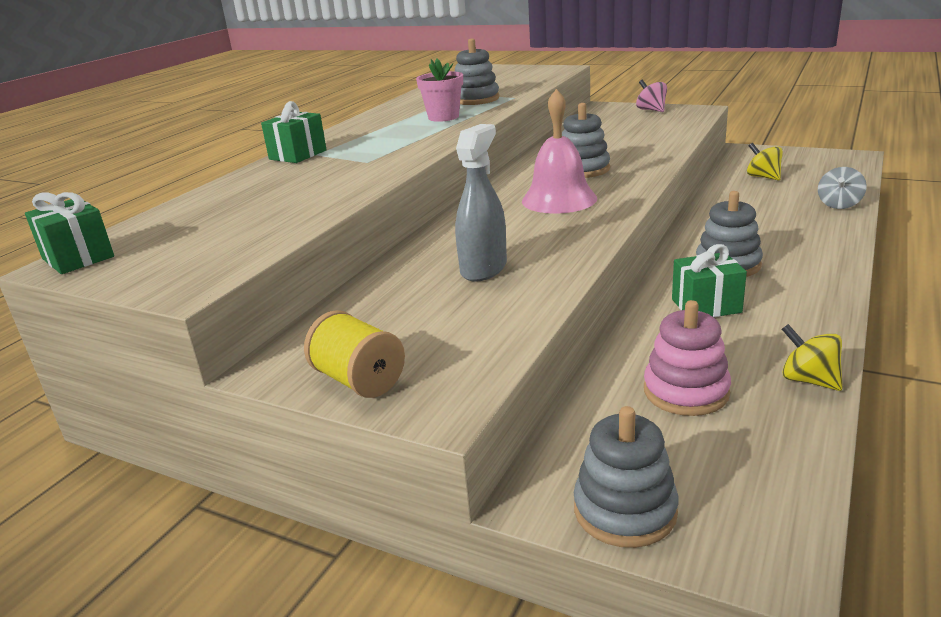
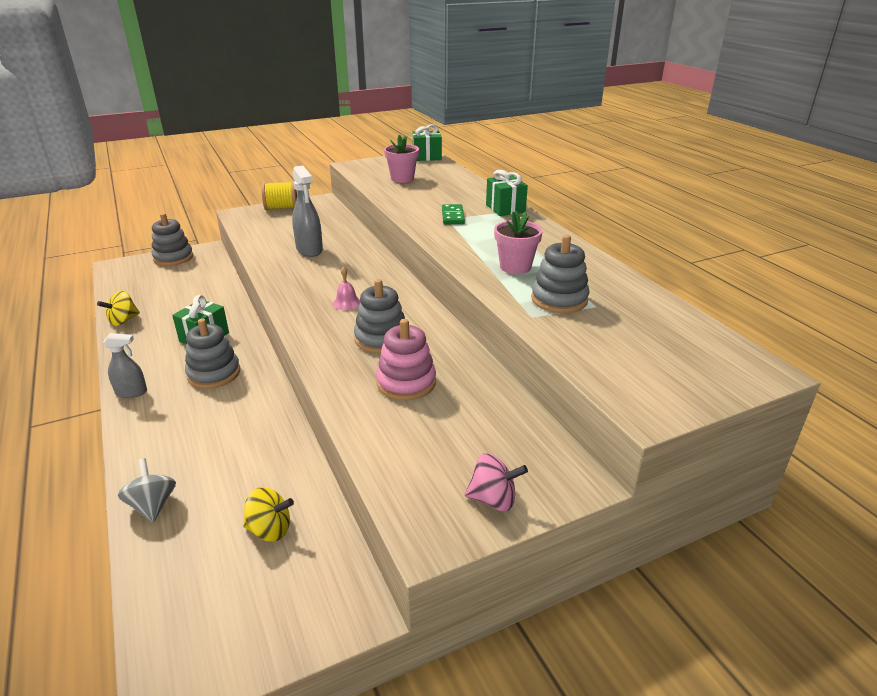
camera: 125 degrees right, 5 degrees up
(236, 227) = (402, 179): none -> pink flower pot
(357, 161) = (452, 216): none -> green domino
(559, 199) = (346, 303): pink bell -> pink bell, size x0.45
(686, 391) = (180, 294): pink stacking toy -> pink stacking toy (406, 382)
(808, 380) = (123, 321): yellow spinning top -> yellow spinning top turned 135 degrees clockwise
(830, 278) = (131, 392): none -> grey spray bottle

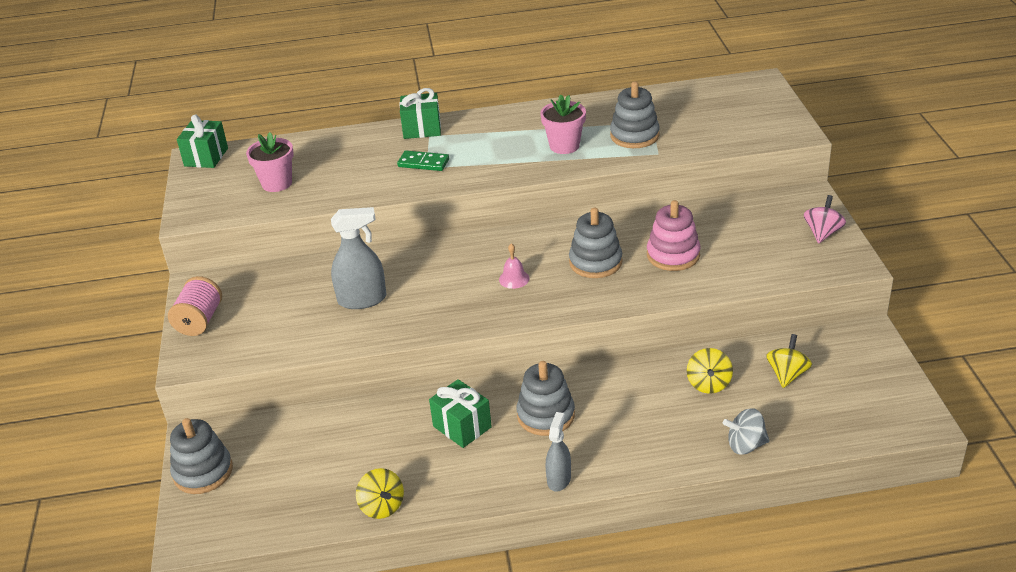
camera: 70 degrees left, 5 degrees up
(254, 466) = (708, 384): none -> yellow spinning top
(281, 208) = (200, 321): yellow spool -> pink spool

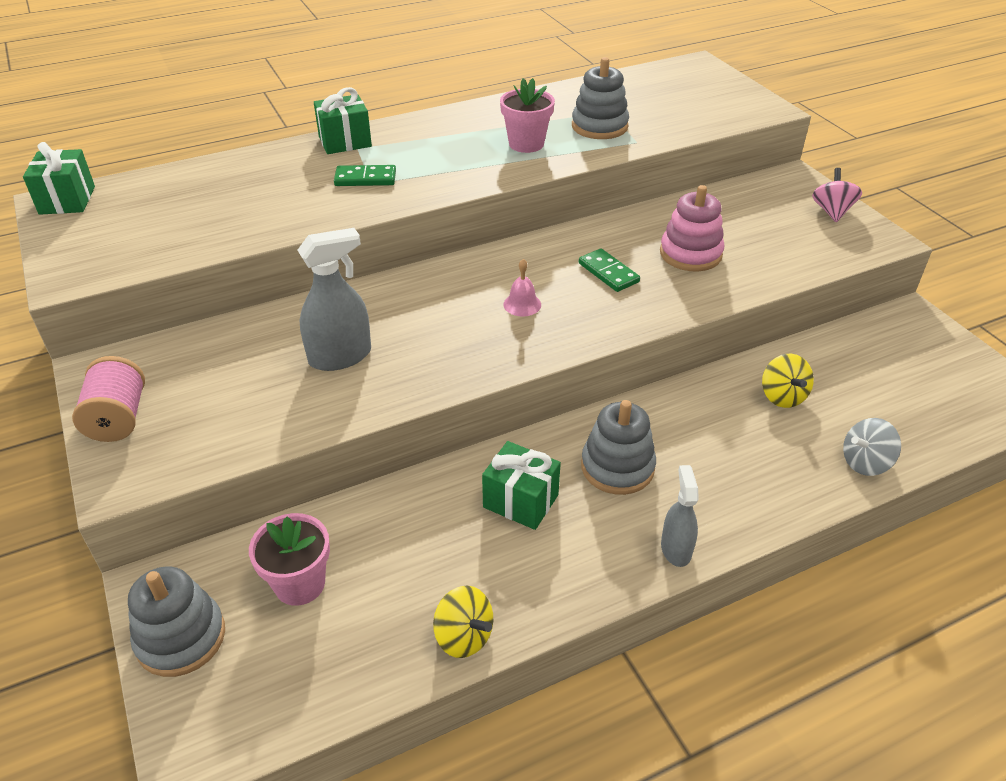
camera: 20 degrees left, 5 degrees up
(277, 183) = (180, 222): pink flower pot -> pink flower pot (300, 584)
(595, 262) = (608, 273): grey stacking toy -> green domino
(787, 374) = (858, 371): yellow spinning top -> none

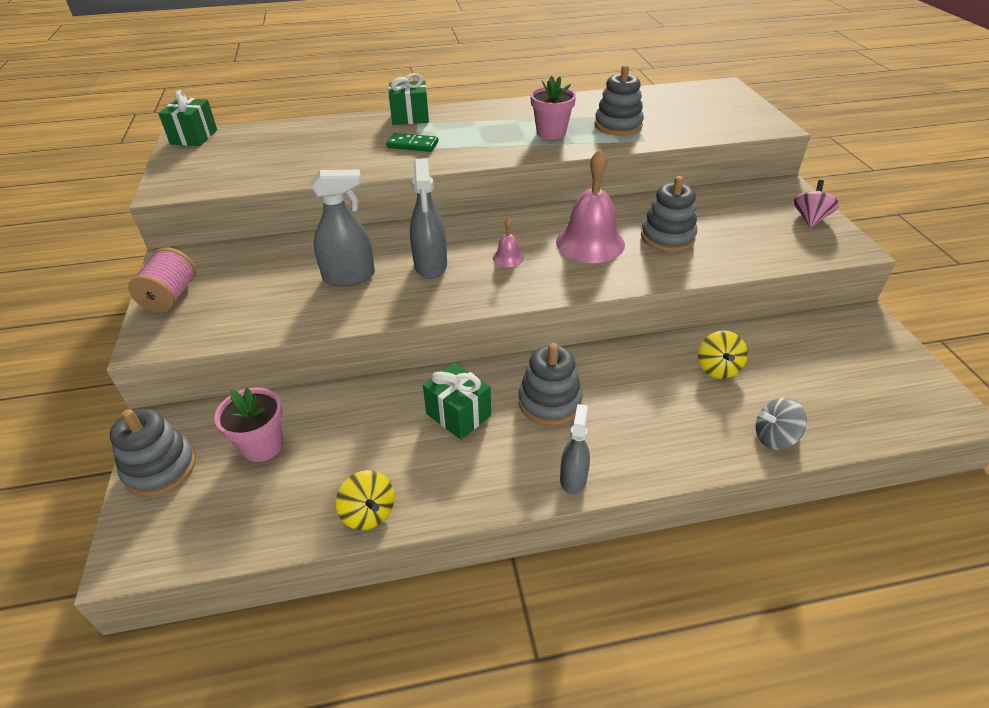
camera: 15 degrees right, 0 degrees up
(434, 327) = (430, 265): none -> grey spray bottle
(608, 273) = (590, 243): green domino -> pink bell
(690, 254) = (667, 237): pink stacking toy -> grey stacking toy

